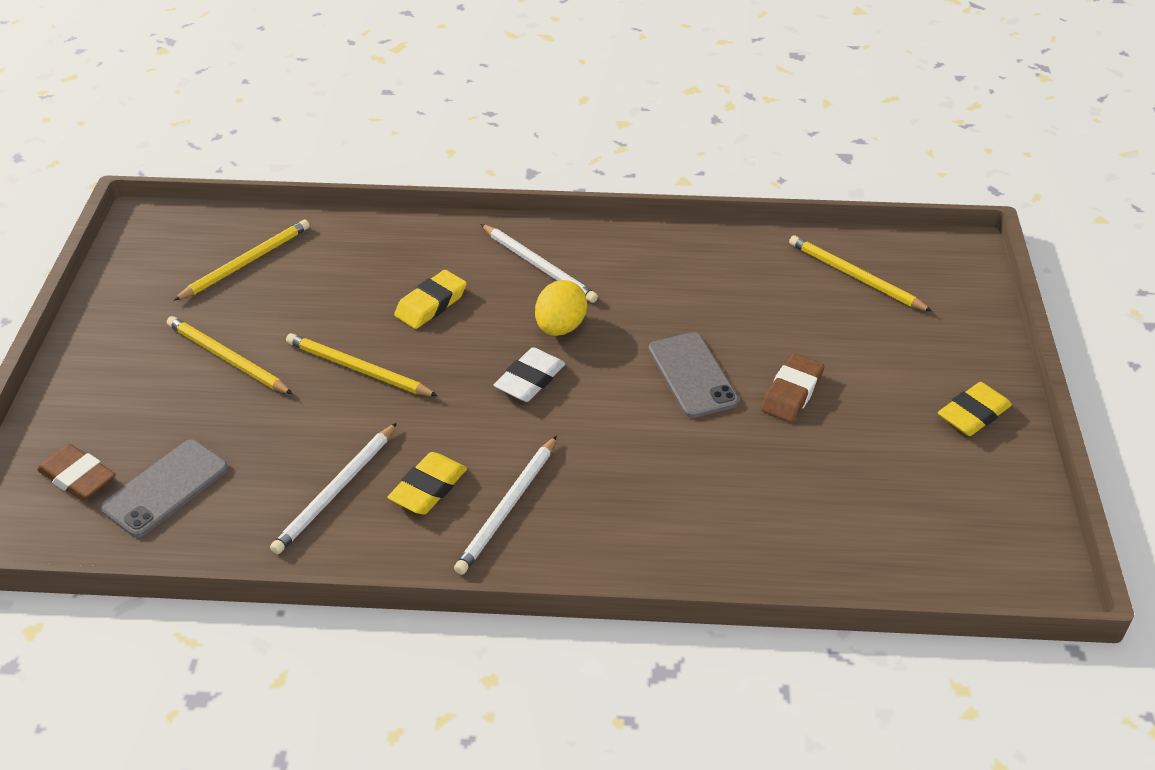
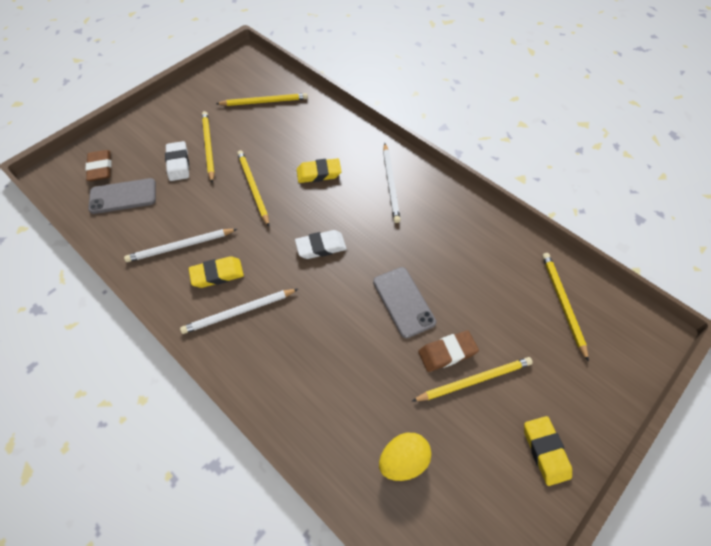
camera: 40 degrees right, 15 degrees up
(205, 403) = (178, 164): none -> white eraser
(560, 327) = (365, 226): yellow egg -> yellow egg (403, 460)
(692, 375) = (403, 302): grey phone -> grey phone turned 45 degrees counterclockwise
(845, 399) = (474, 380): none -> yellow pencil
(973, 414) = (545, 451): yellow eraser -> yellow eraser turned 75 degrees clockwise

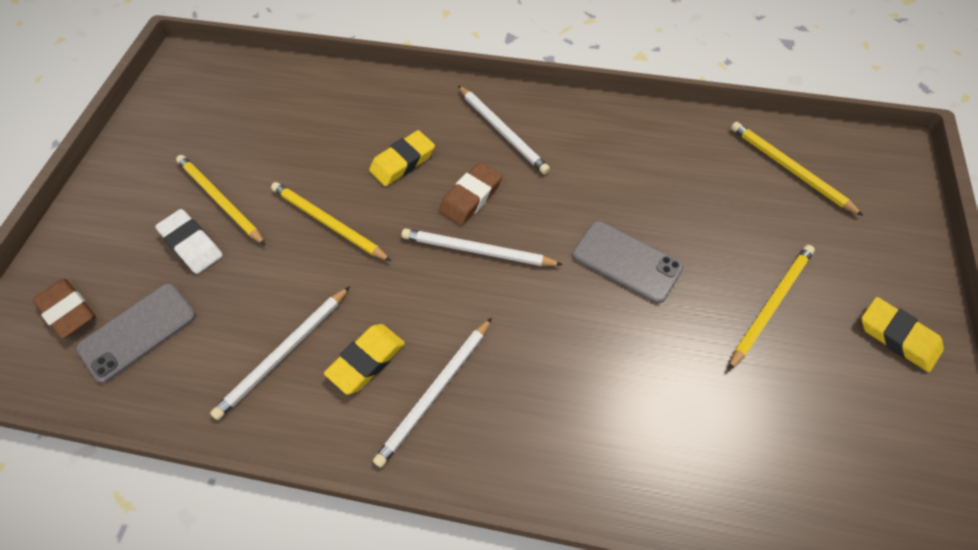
camera: 30 degrees left, 0 degrees up
(264, 102) = (256, 105): yellow pencil -> none
(321, 247) = (477, 250): white eraser -> white pencil
(403, 460) = (771, 445): yellow egg -> none
(447, 353) = (719, 292): brown eraser -> brown eraser (471, 197)

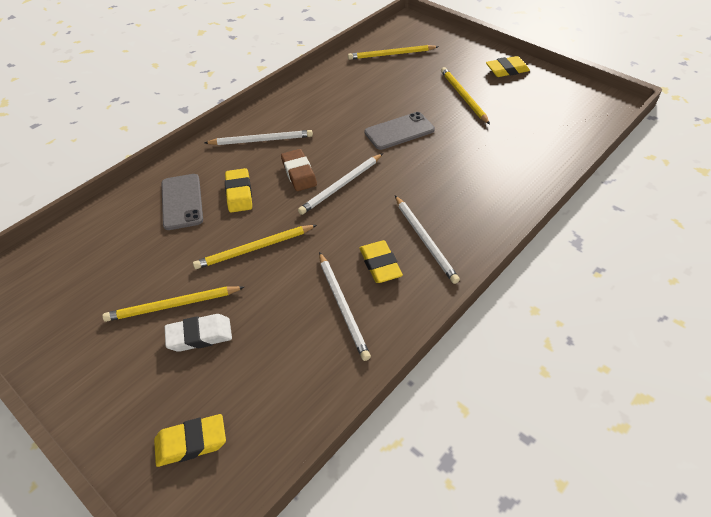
camera: 60 degrees left, 10 degrees down
(68, 311) = (191, 442): brown eraser -> yellow eraser
(138, 332) = (254, 393): grey phone -> grey phone (182, 202)

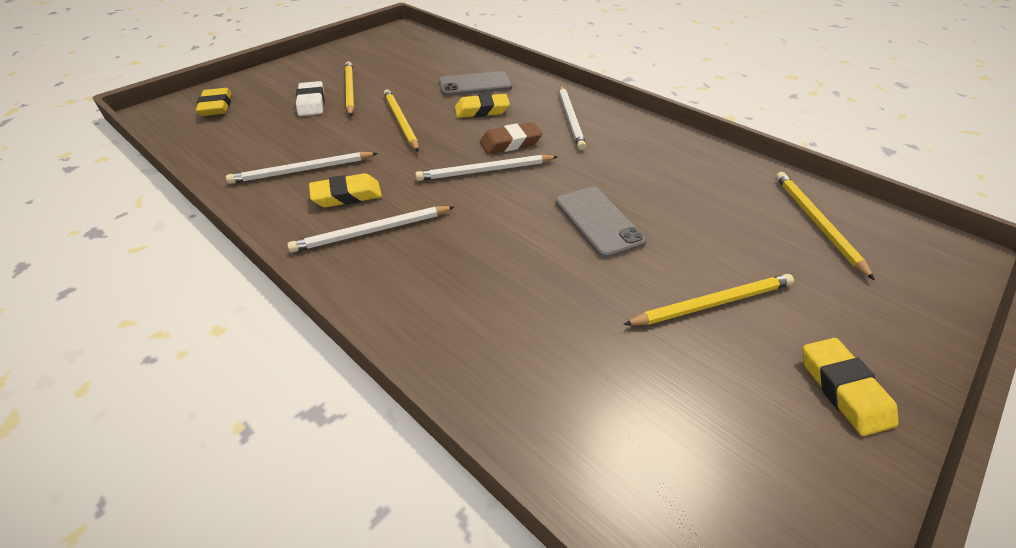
camera: 90 degrees right, 5 degrees down
(341, 185) = (485, 171): white pencil -> white pencil turned 60 degrees counterclockwise

